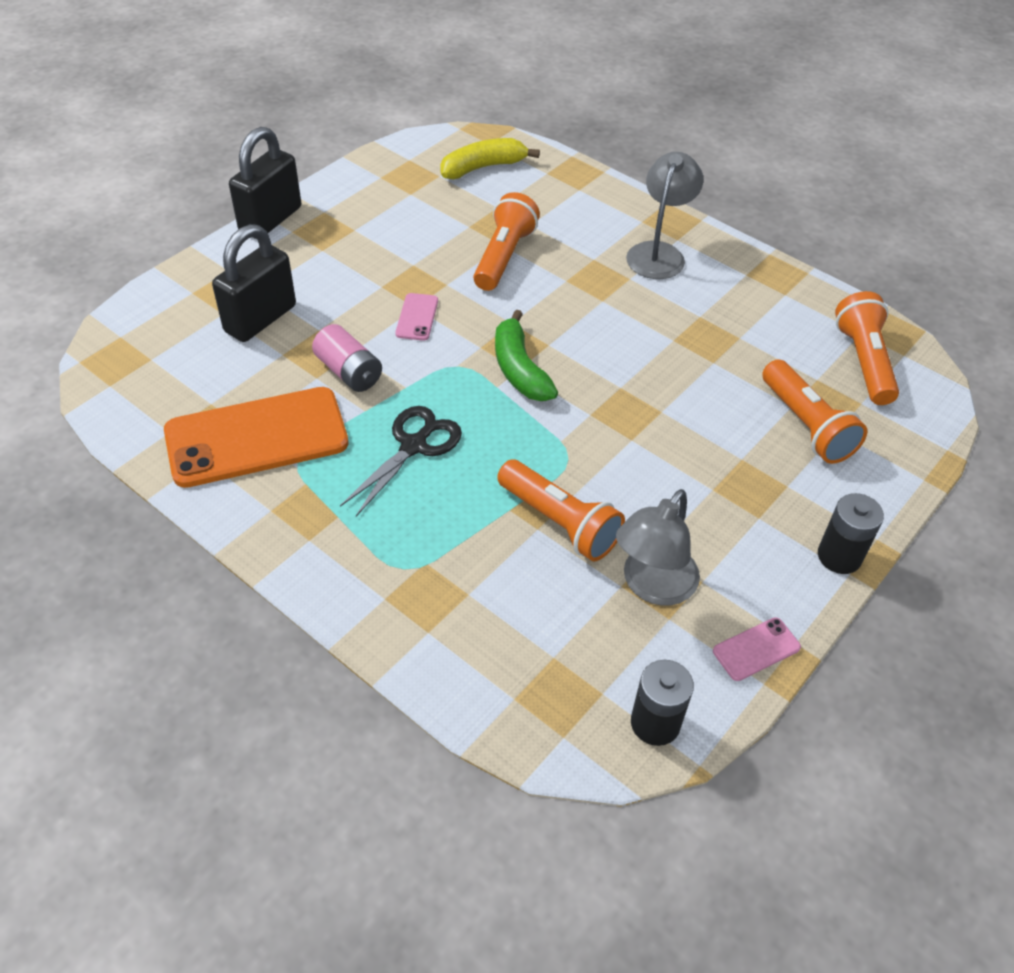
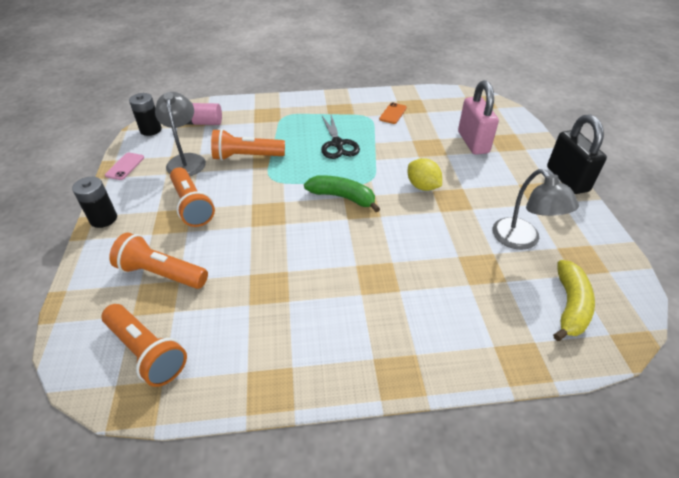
camera: 135 degrees right, 5 degrees down
(256, 437) = (393, 113): orange phone -> orange phone, size x0.42
(260, 319) = (473, 142): black padlock -> pink padlock
(349, 372) = (405, 149): pink battery -> pink battery (203, 123)
(417, 317) = (422, 186): pink phone -> yellow lemon
(504, 256) = (444, 249): orange flashlight -> orange flashlight (192, 206)
(659, 253) = (369, 332): grey lamp -> grey lamp (522, 240)

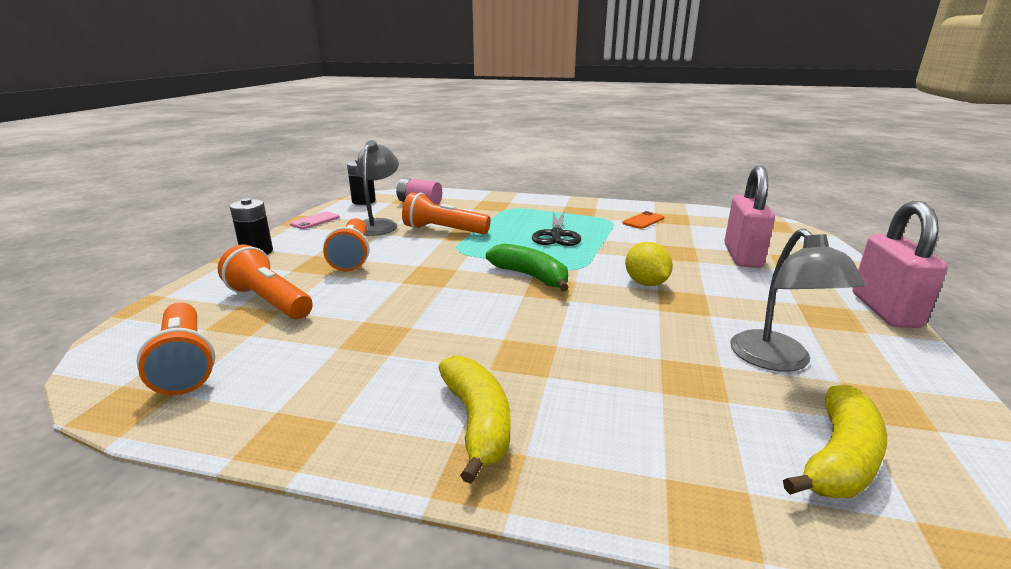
camera: 20 degrees right, 20 degrees down
(378, 340) = (477, 422): none -> yellow banana
(567, 179) = (884, 310): black padlock -> pink padlock

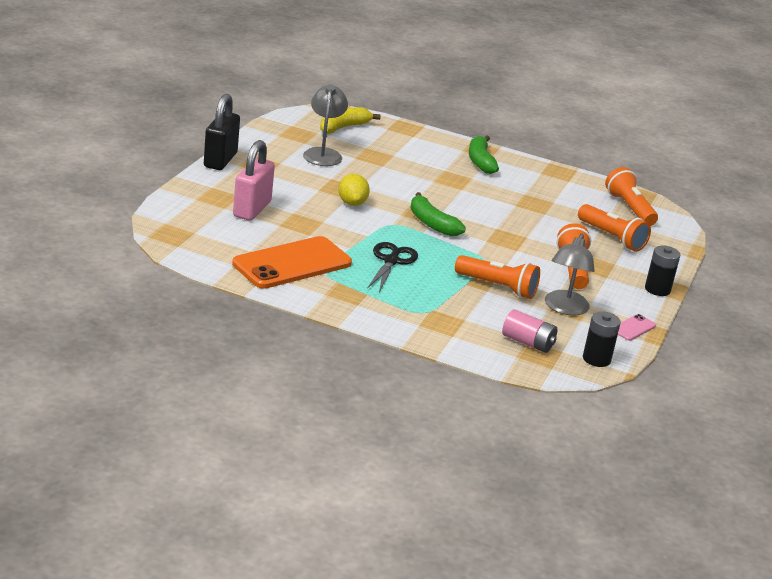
camera: 175 degrees left, 5 degrees up
(477, 422) = (480, 161): yellow banana -> green banana
(643, 221) = (292, 263): orange phone -> orange phone, size x2.39
(884, 310) = (220, 160): pink padlock -> black padlock

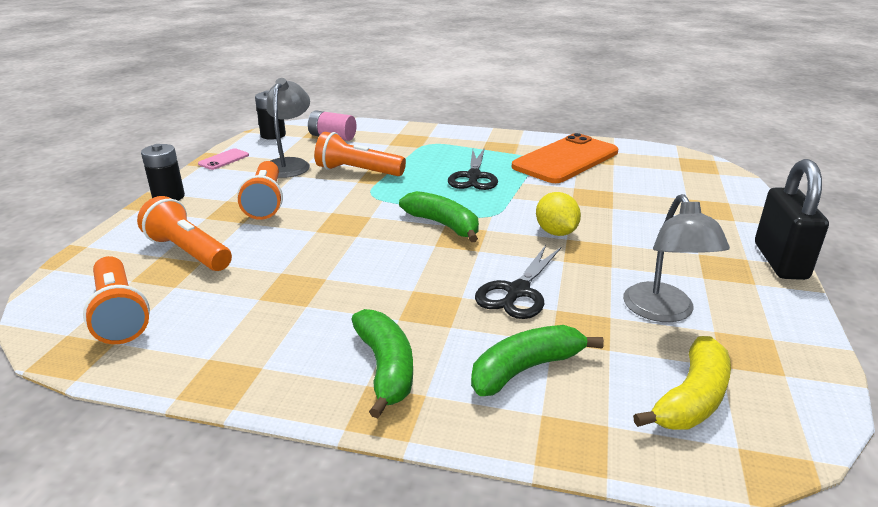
camera: 175 degrees right, 0 degrees up
(252, 209) = (658, 202): pink padlock -> none
(399, 177) = (517, 292): none -> black scissors
(412, 149) = (526, 369): none -> green banana

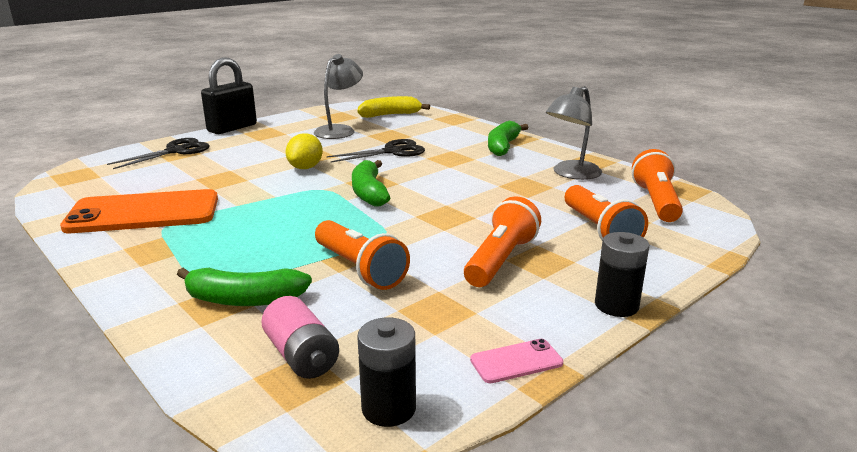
camera: 145 degrees left, 5 degrees down
(290, 164) = (427, 312): grey lamp -> grey lamp (571, 174)
(473, 176) = (262, 223): black scissors -> black scissors (176, 151)
(526, 369) = (439, 133): green banana -> green banana (244, 300)

